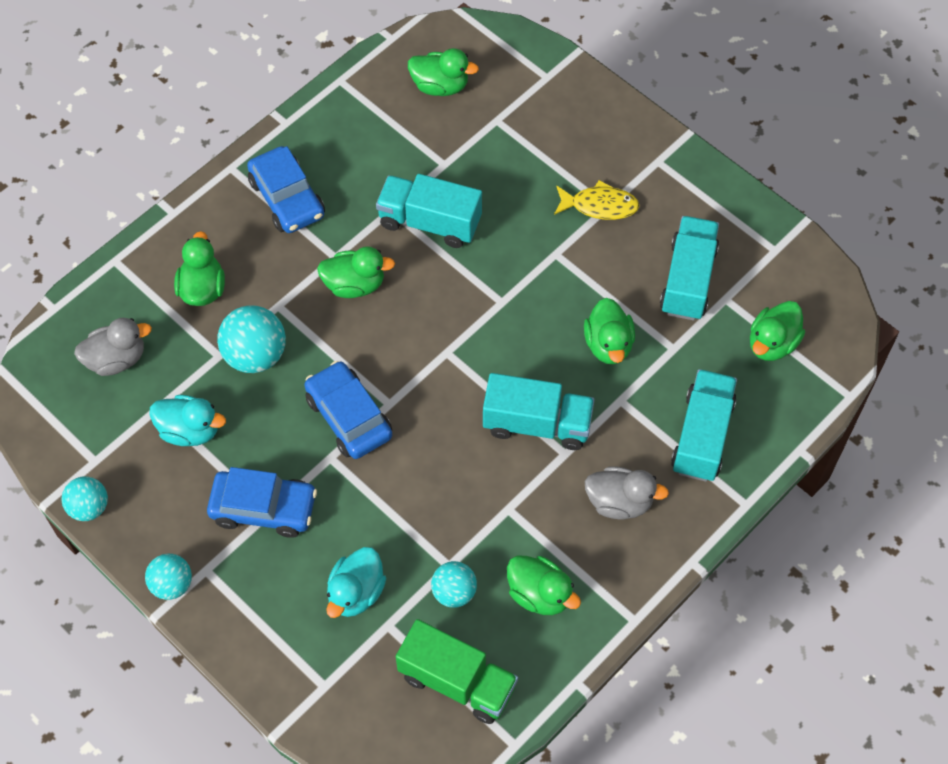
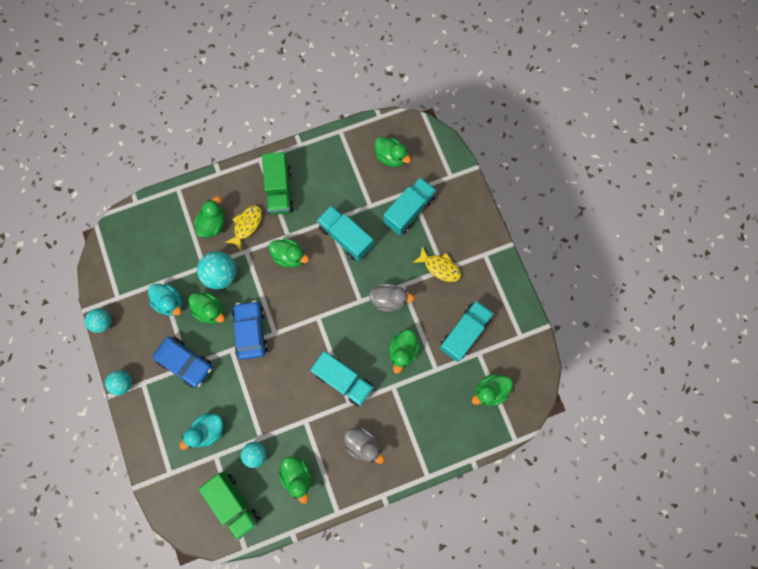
camera: 25 degrees right, 15 degrees up
(116, 359) = (153, 245): grey duck -> grey duck (389, 300)
(260, 269) = (247, 225): none -> yellow fish
(265, 414) = (210, 310): none -> green duck
(287, 198) = (279, 190): blue car -> green truck
(702, 436) = (425, 427): turquoise truck -> turquoise truck (409, 211)

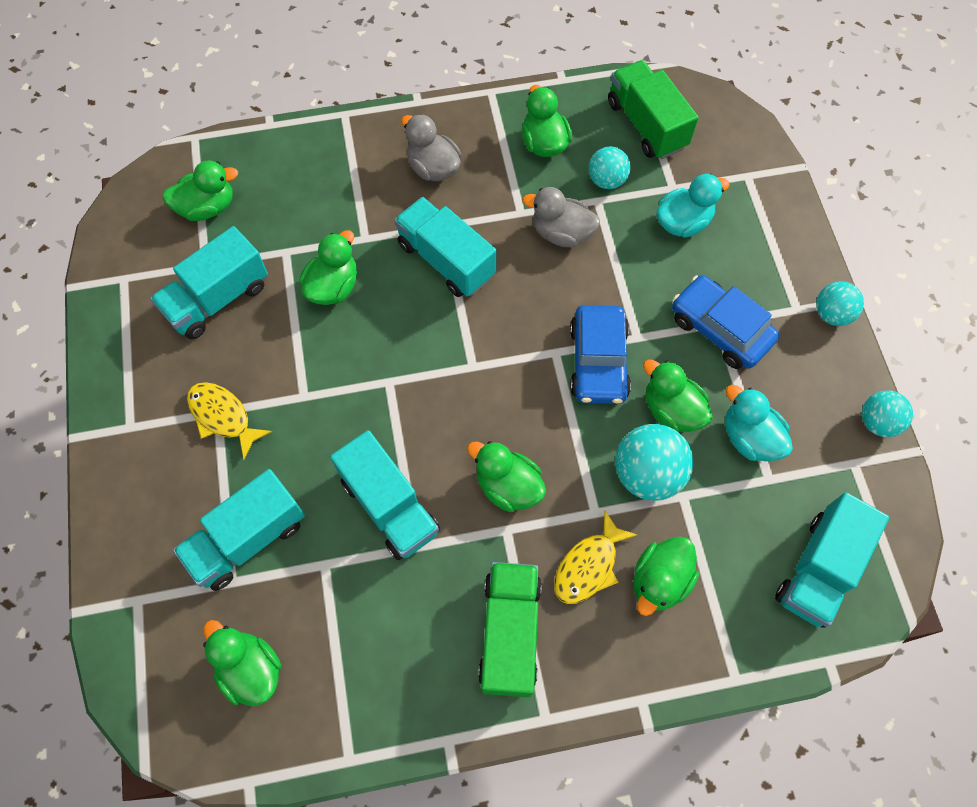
camera: 170 degrees left, 10 degrees down
(138, 242) = (819, 569): none -> turquoise truck
(389, 300) = (335, 374): grey duck -> grey duck (561, 233)

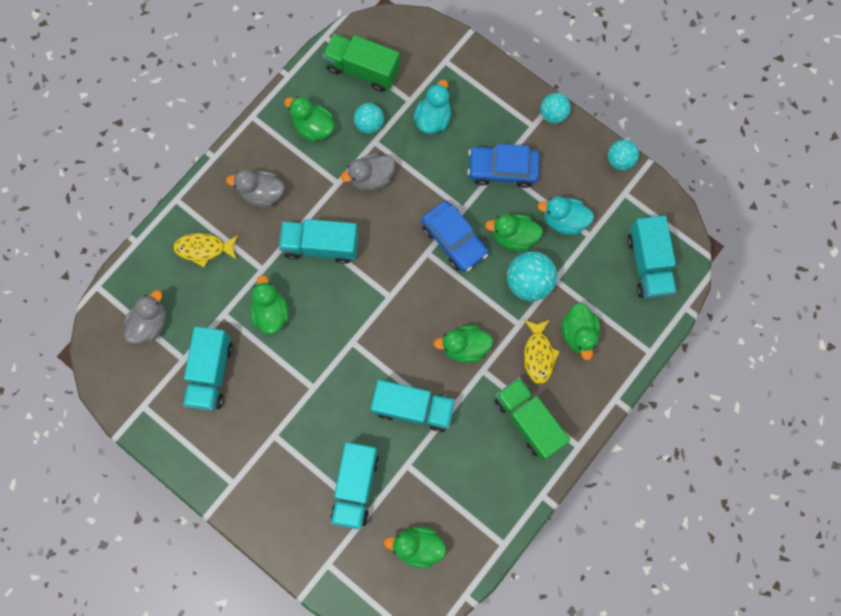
camera: 40 degrees left, 10 degrees up
(207, 207) = (150, 324): green duck -> grey duck
(223, 417) = (280, 435): yellow fish -> yellow fish (204, 249)

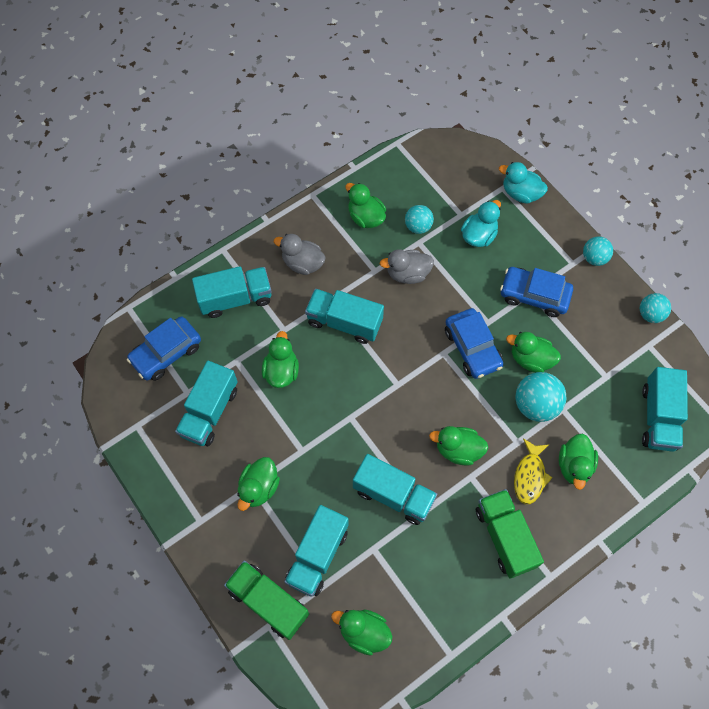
camera: 15 degrees right, 10 degrees down
(150, 324) = (166, 353): grey duck -> blue car
(204, 249) = (235, 298): yellow fish -> turquoise truck
(281, 436) = (259, 488): none -> green duck
(363, 70) = (424, 178): green truck -> green truck (268, 602)
(564, 220) = (583, 356): turquoise duck -> turquoise duck (520, 193)

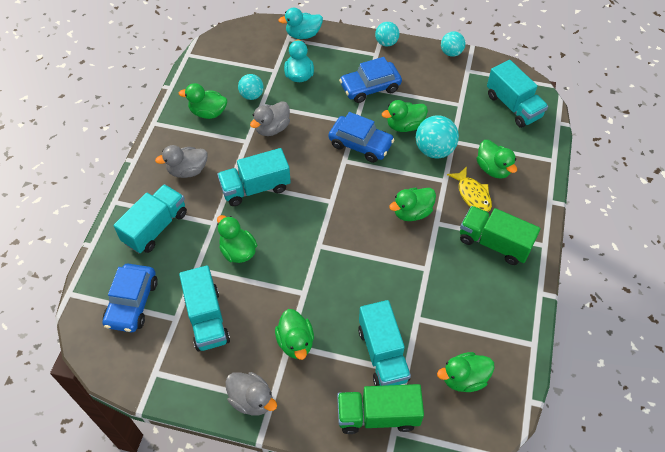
camera: 40 degrees left, 10 degrees down
(187, 507) = (252, 400): none -> grey duck
(393, 495) = (397, 273): turquoise truck -> none

